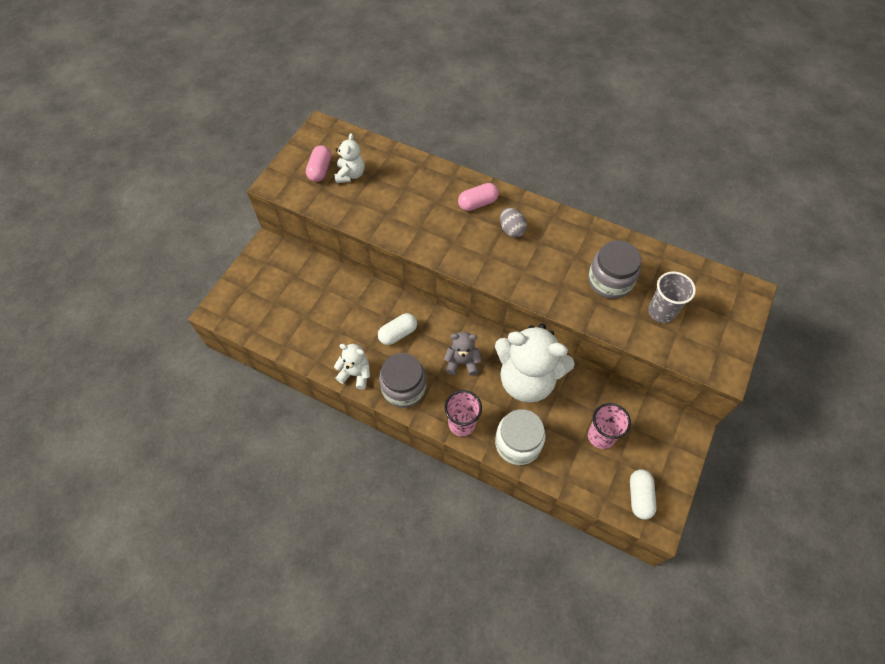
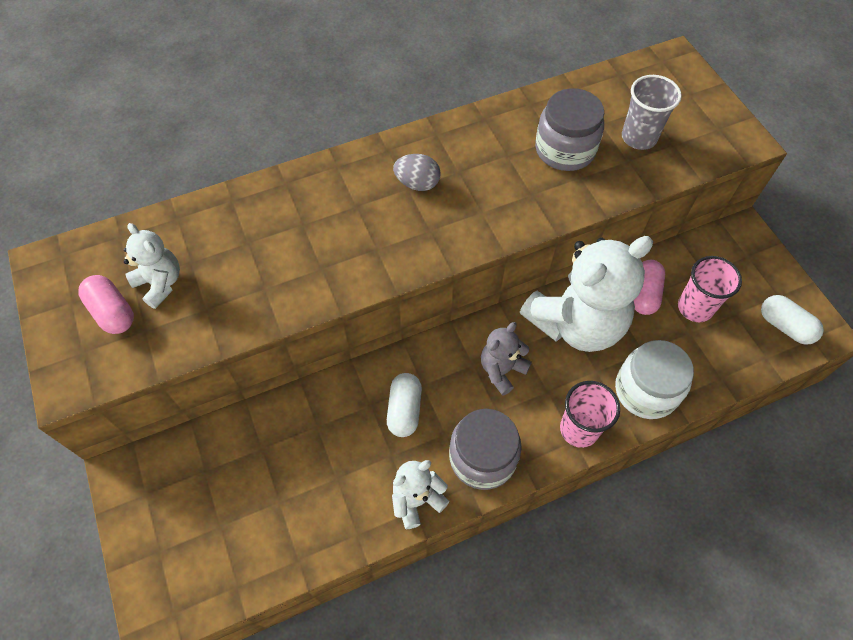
camera: 50 degrees left, 0 degrees up
(477, 203) = (348, 187): pink capsule -> pink capsule (644, 294)

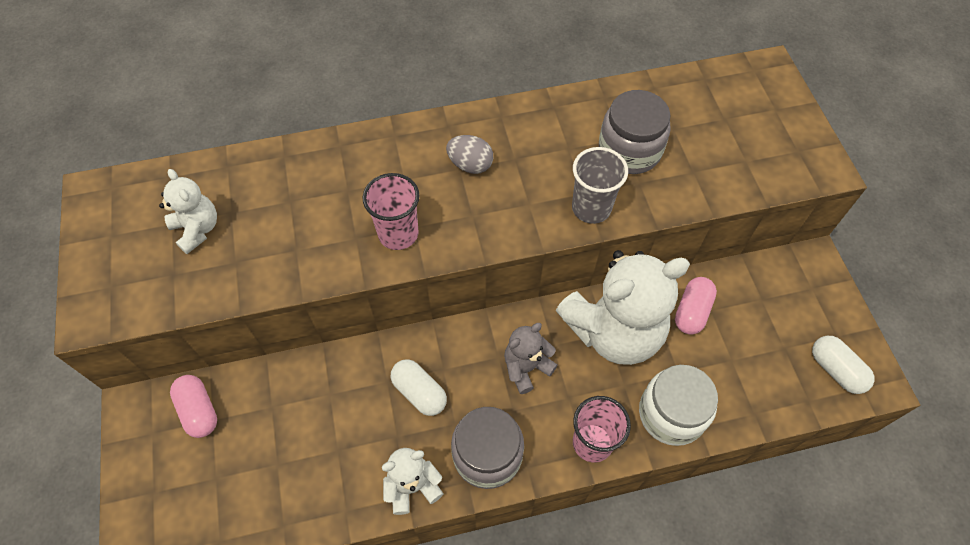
camera: 10 degrees right, 0 degrees up
(112, 312) = (146, 251): pink capsule -> pink capsule (199, 411)
(404, 410) = (419, 392): white capsule -> white capsule turned 60 degrees counterclockwise
(639, 137) = (710, 148): grey cup -> grey cup (591, 208)
(695, 307) = (742, 334): pink cup -> pink cup (398, 234)

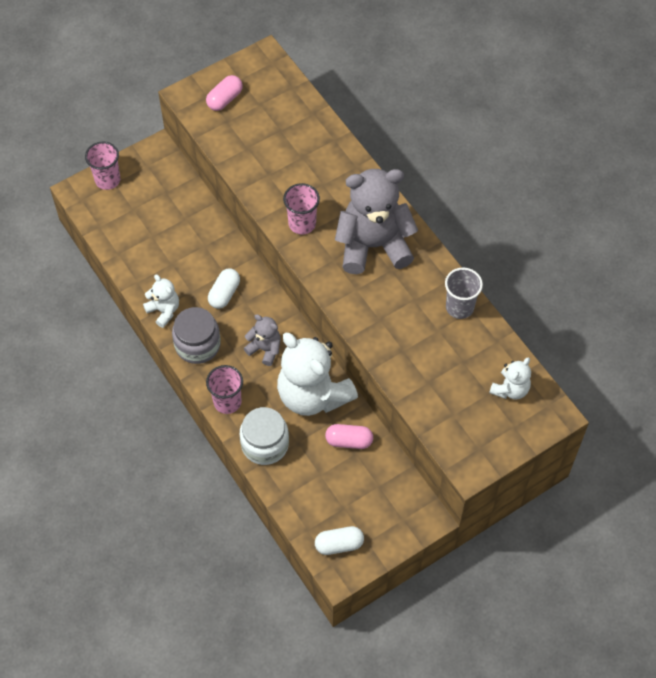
camera: 70 degrees right, 0 degrees up
(142, 501) = (107, 180): none -> pink cup
(197, 229) = (261, 119): white teddy bear -> white teddy bear (510, 389)
(199, 411) = (169, 182): pink capsule -> pink capsule (224, 99)
(470, 165) = (373, 245): grey egg -> grey teddy bear
(591, 208) = (368, 326): grey cup -> grey cup (459, 307)
(629, 150) = (429, 338): grey jar -> none
(836, 370) = (339, 544): white capsule -> white capsule turned 45 degrees clockwise

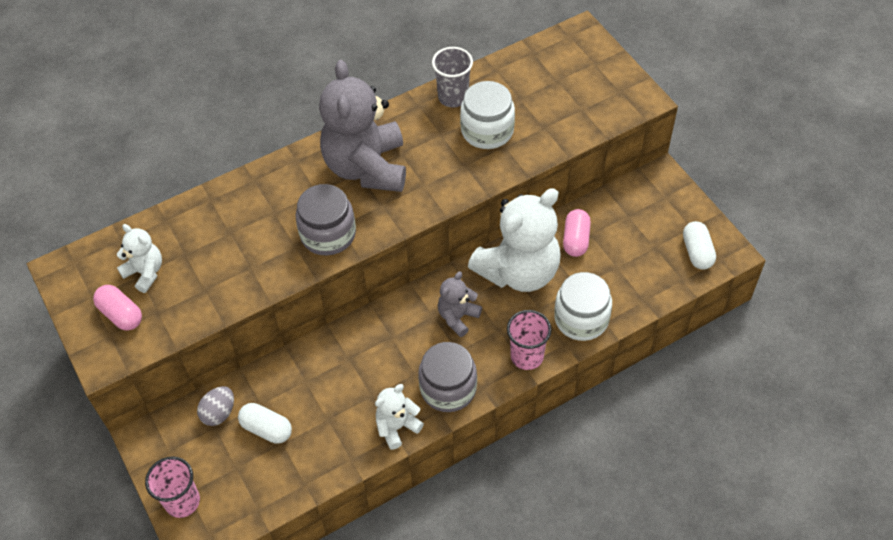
camera: 85 degrees left, 5 degrees down
(178, 192) = (219, 413): none -> grey egg
(224, 294) = (378, 359): white capsule -> white capsule (267, 429)
(302, 224) = (328, 234): pink cup -> grey jar
(421, 336) = (487, 130): none -> white jar
(510, 389) = (552, 63): white teddy bear -> white teddy bear (145, 272)

